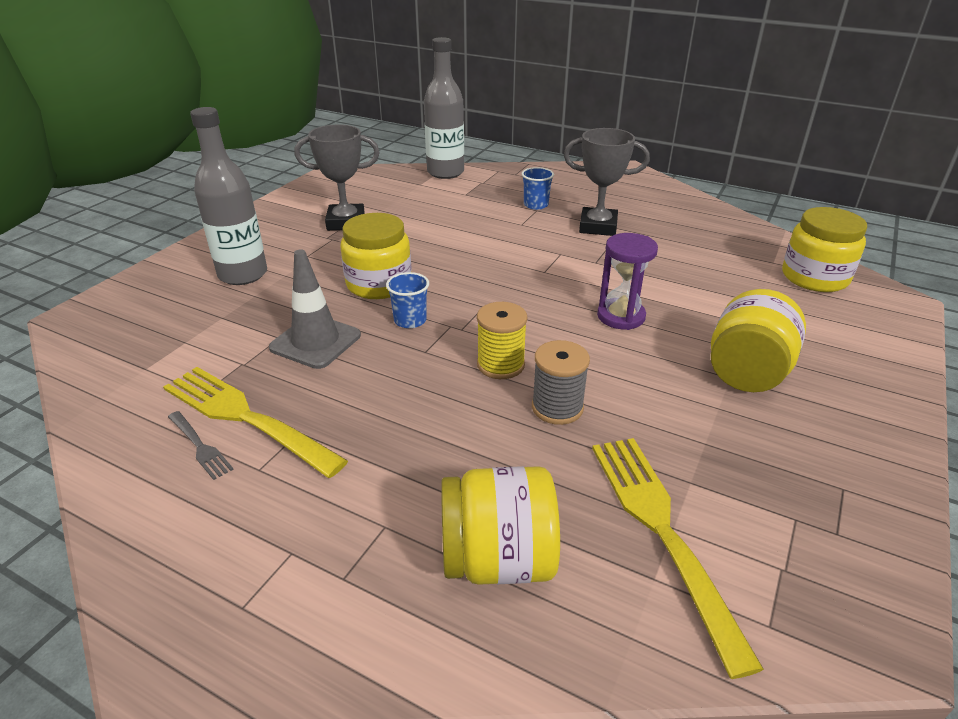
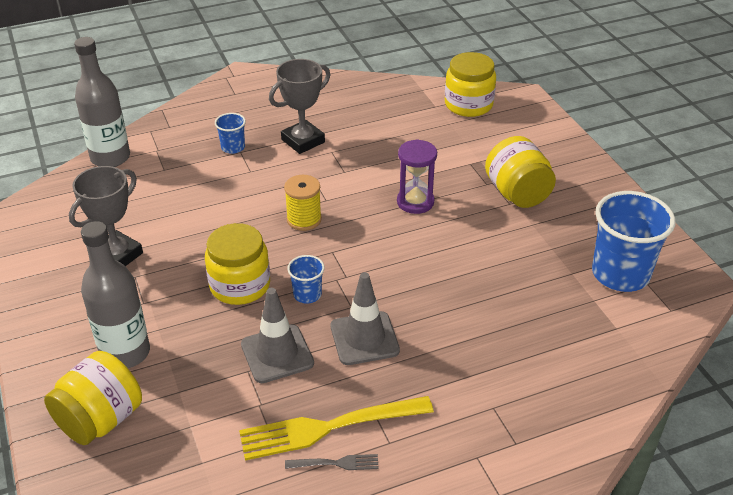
camera: 50 degrees left, 5 degrees up
(391, 380) = (364, 338): none -> grey traffic cone
(498, 559) = (557, 375): yellow jar -> yellow jar (100, 420)
(500, 365) = (404, 281): yellow spool -> yellow spool (304, 219)
(557, 407) = (469, 283): grey spool -> none
(663, 533) = (594, 306): yellow fork -> none
(757, 529) = (620, 274): none -> blue cup

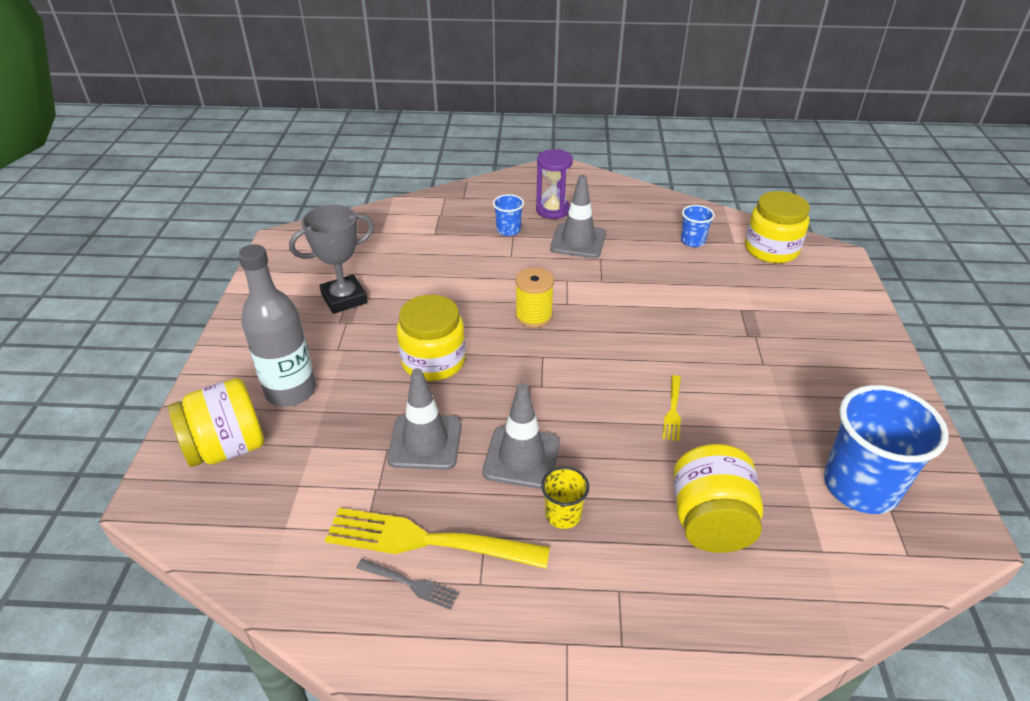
camera: 25 degrees right, 0 degrees up
(110, 158) = (396, 211): grey bottle -> none
(303, 141) = (578, 241): grey trophy -> grey traffic cone
(307, 294) = (492, 391): blue cup -> blue cup (692, 241)
(415, 202) = (658, 332): purple hourglass -> purple hourglass (552, 210)
(422, 370) = (563, 515): none -> yellow cup
(461, 262) = (673, 410): none -> yellow fork
(517, 193) = (778, 356): yellow jar -> yellow jar (710, 521)

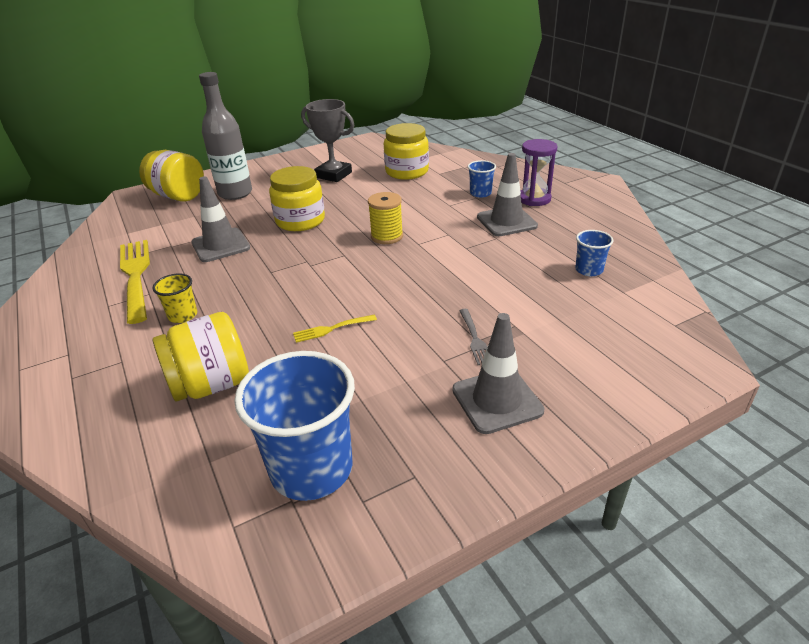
camera: 60 degrees right, 5 degrees down
(410, 584) = (99, 282): grey fork -> grey fork (474, 338)
(521, 457) = (229, 282): grey traffic cone -> grey traffic cone (497, 400)
(771, 249) = (645, 316): yellow jar -> yellow jar (407, 172)

